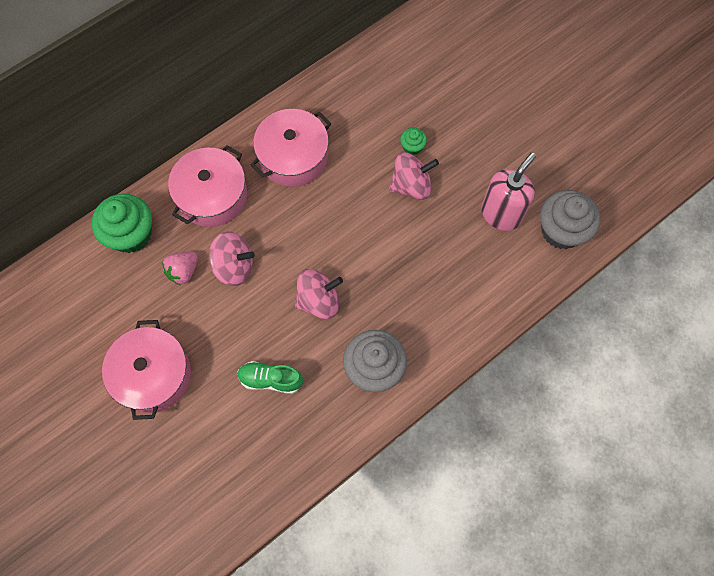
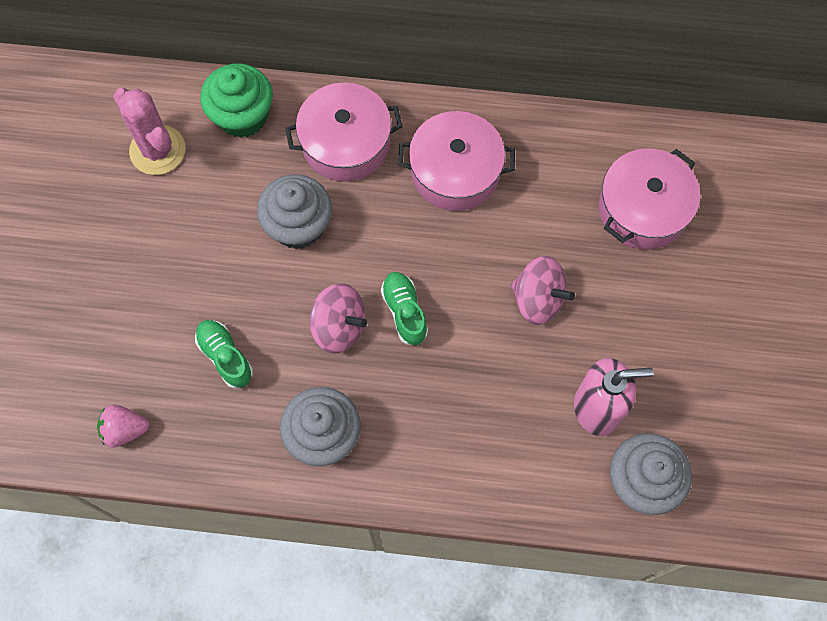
camera: 45 degrees right, 0 degrees up
(98, 301) = (157, 150): none -> pink cactus
(153, 375) = (136, 257): pink pot -> pink pot (642, 209)
(183, 272) = (251, 190): pink strawberry -> pink strawberry (125, 430)
(234, 266) = (298, 225): pink spinning top -> grey cupcake
(346, 258) = (404, 312): none -> green shoe
(412, 147) = (579, 263): green cupcake -> none

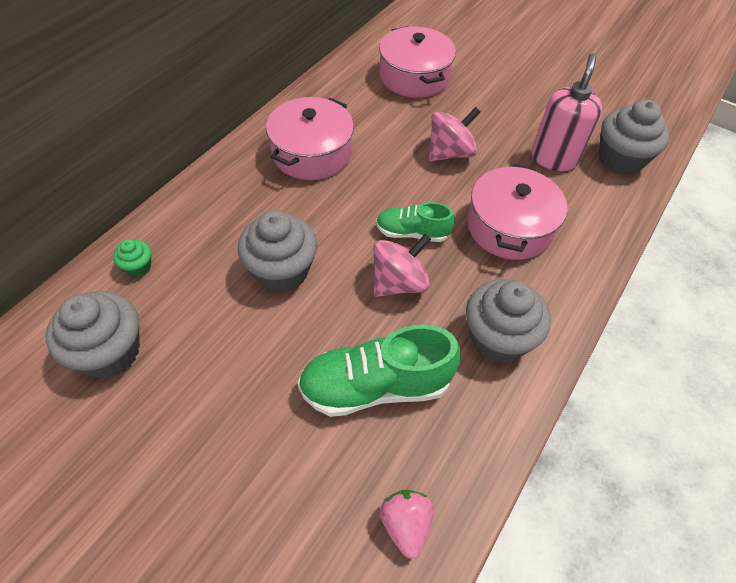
camera: 65 degrees left, 15 degrees down
(125, 430) = (405, 524): pink strawberry -> pink strawberry turned 150 degrees clockwise
(157, 150) = (109, 352): pink cactus -> grey cupcake
(225, 357) = (375, 386): green shoe -> green shoe, size x1.70
(242, 116) = (138, 267): green cupcake -> green cupcake, size x0.48
(345, 143) = (230, 206): pink pot -> pink pot (509, 227)

